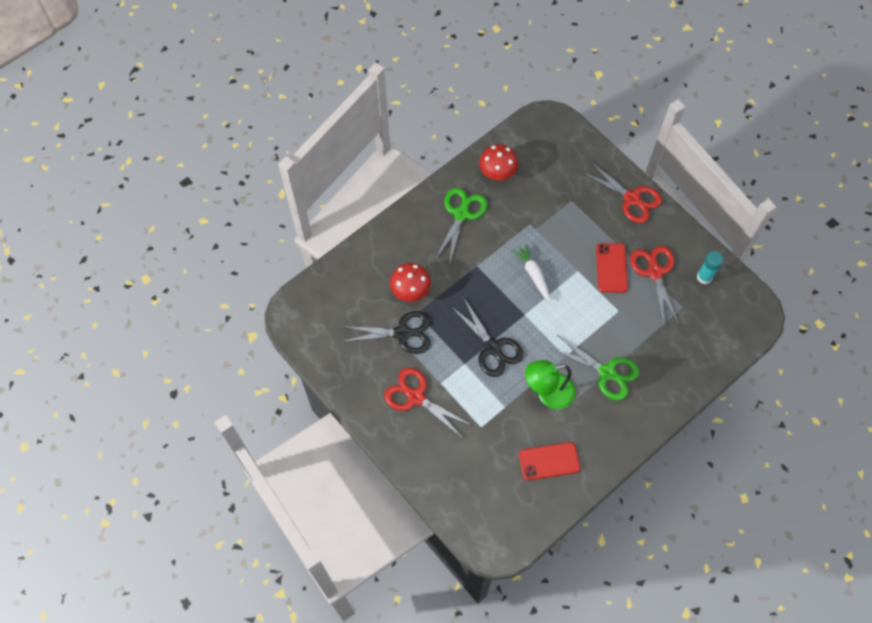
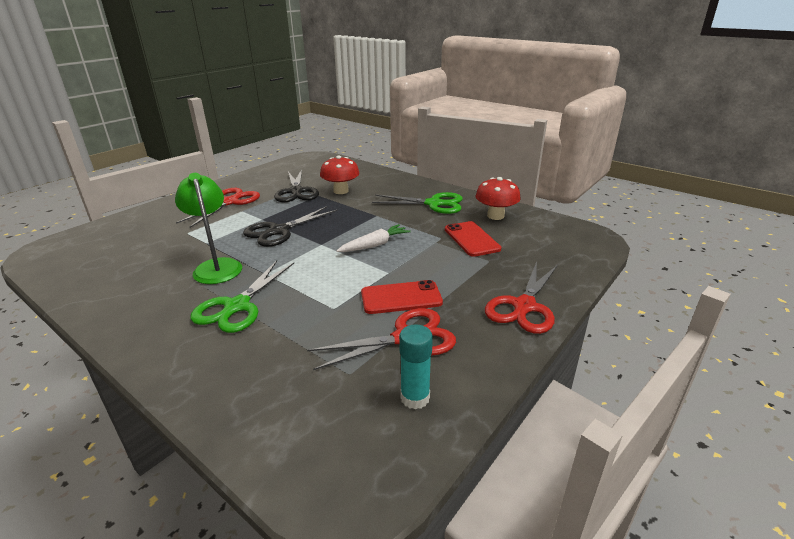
camera: 80 degrees right, 35 degrees down
(549, 461) = (126, 274): red phone -> red phone (471, 239)

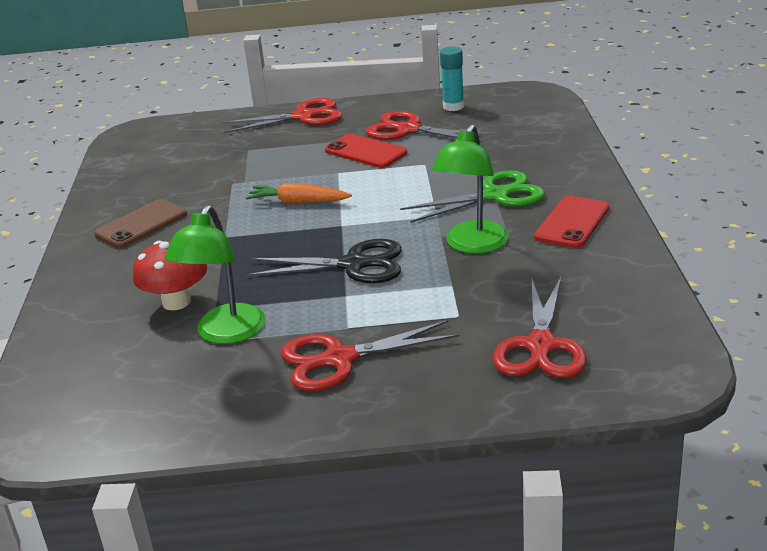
camera: 130 degrees left, 0 degrees up
(127, 238) = (540, 346): none -> red scissors
(296, 192) = (225, 334): black scissors -> green lamp
(375, 245) = (298, 202): white carrot -> orange carrot
(433, 204) = (141, 224): green scissors -> brown phone
(471, 239) = (213, 171): red phone -> red phone (572, 222)
(495, 216) = (135, 182): red mushroom -> none

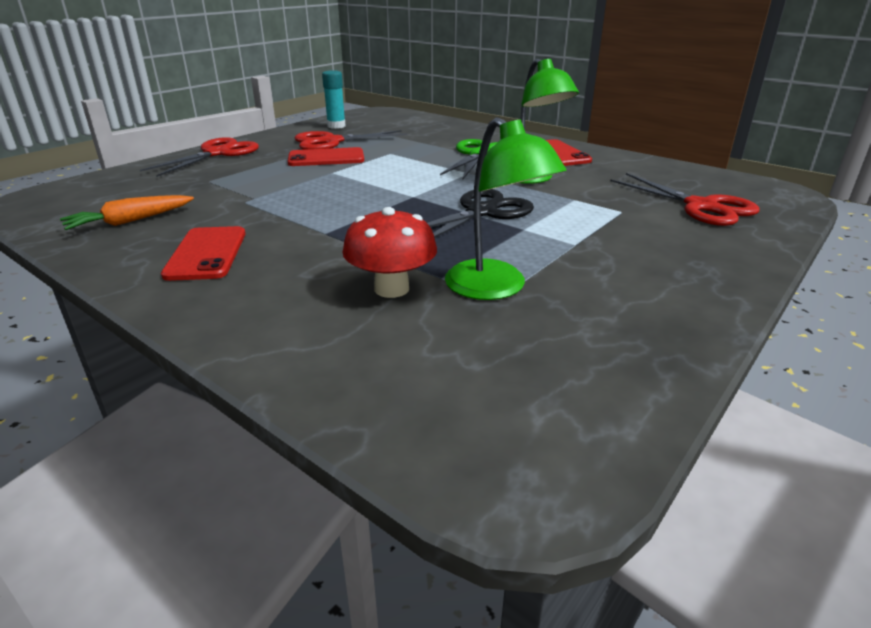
camera: 50 degrees left, 0 degrees up
(141, 224) = (206, 254): brown phone -> red phone
(298, 202) = (340, 195): orange carrot -> orange carrot (129, 221)
(340, 359) = (620, 263): red scissors -> none

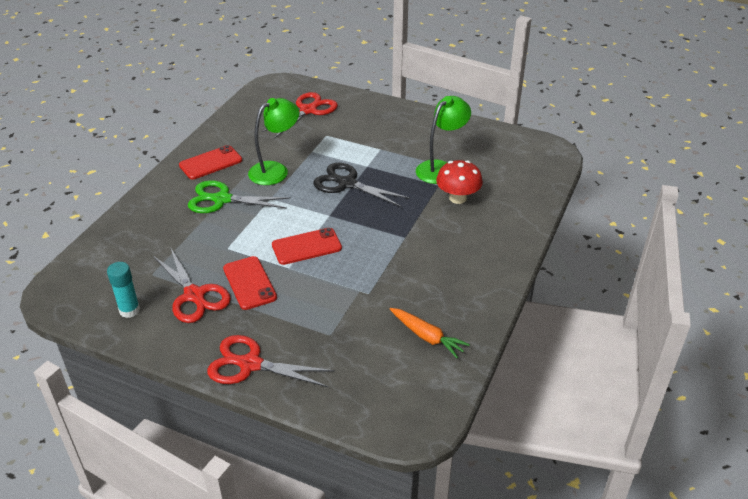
camera: 105 degrees left, 10 degrees up
(206, 254) = (455, 276): red phone -> red phone (306, 247)

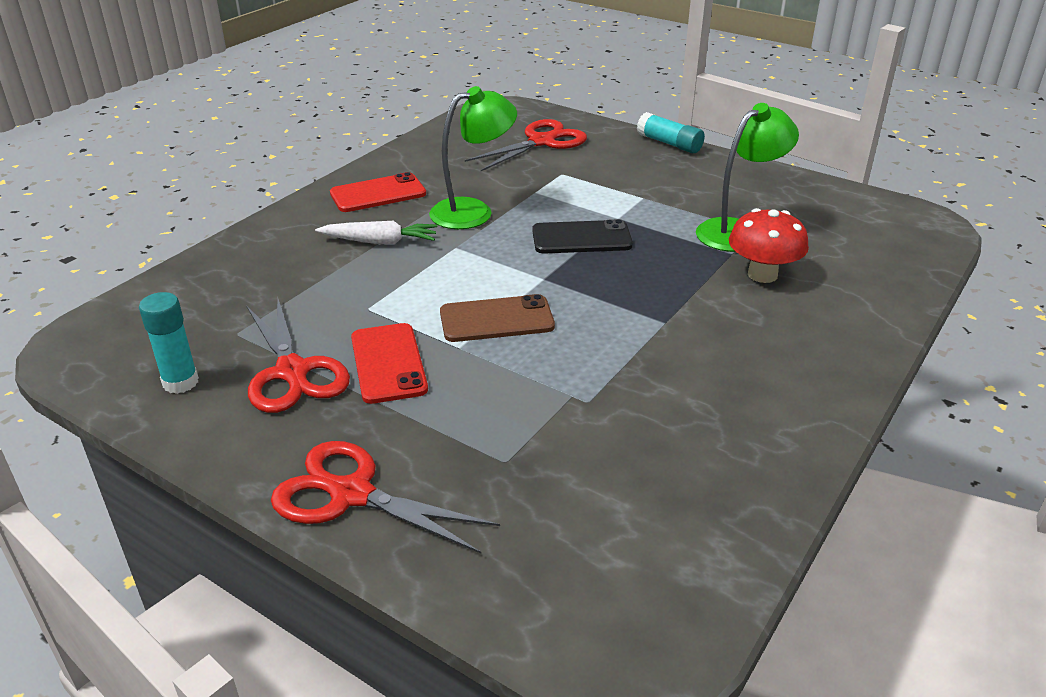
camera: 10 degrees right, 5 degrees down
(222, 199) = (380, 242): green scissors -> white carrot
(306, 247) = (496, 319): red phone -> brown phone
(347, 183) = (581, 238): black scissors -> black phone
(391, 104) = (669, 144): none -> turquoise glue stick
(427, 337) = (683, 487): orange carrot -> none

